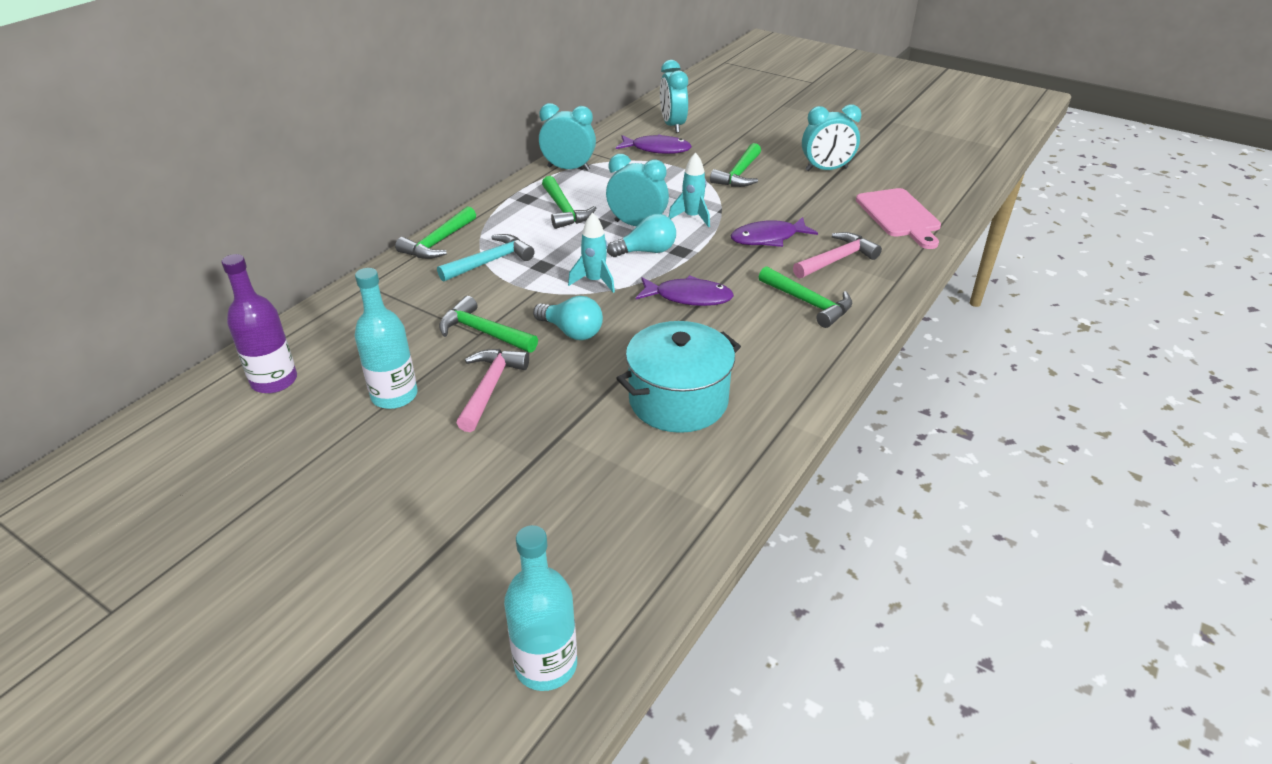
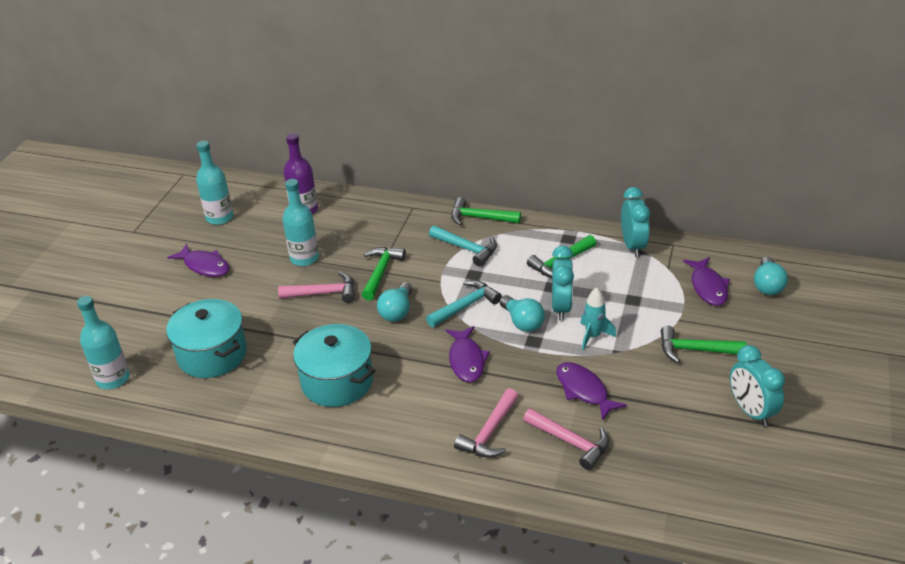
camera: 75 degrees right, 0 degrees up
(194, 479) = (219, 217): none -> turquoise bottle
(318, 511) = (204, 266): none -> purple fish
(555, 521) = (212, 354): none -> turquoise pot
(595, 281) = (465, 306): turquoise rocket -> turquoise hammer
(672, 125) = (767, 285): turquoise clock -> turquoise light bulb
(809, 303) = (489, 433): green hammer -> pink hammer
(899, 216) = (684, 480): pink cutting board -> none

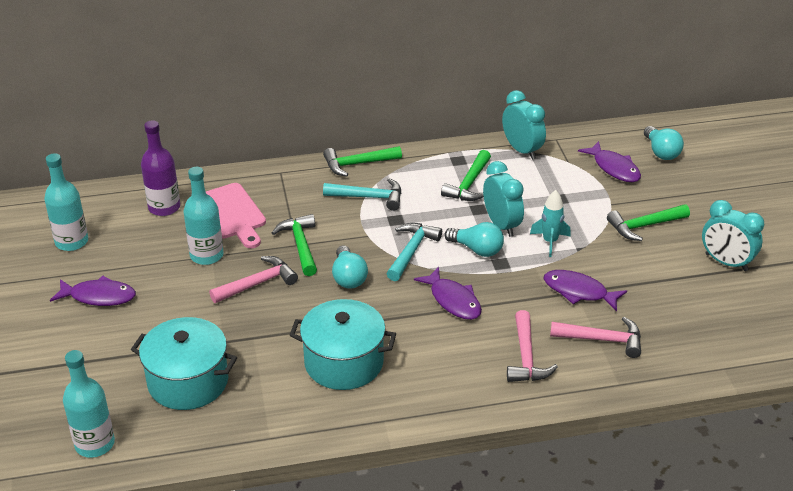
camera: 30 degrees left, 0 degrees up
(349, 230) = (231, 214): none -> pink cutting board

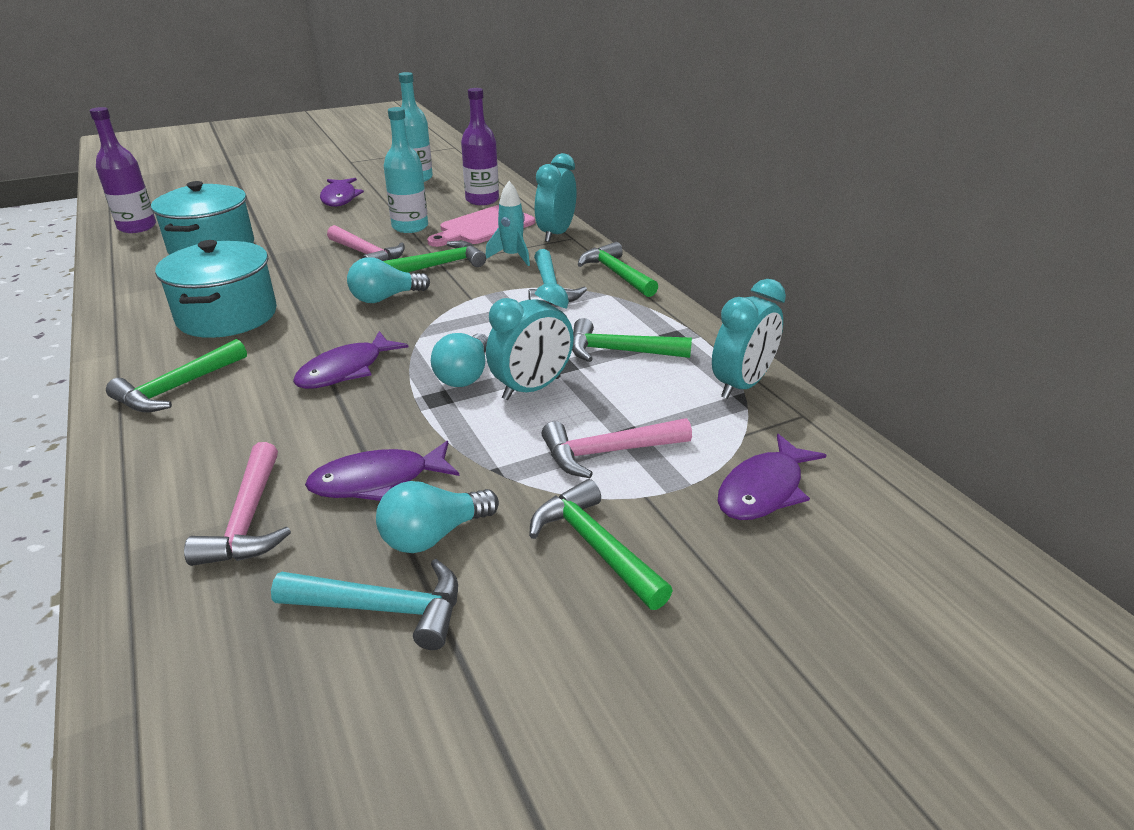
camera: 75 degrees right, 5 degrees down
(95, 444) = (137, 227): turquoise bottle -> purple bottle
(411, 251) = (447, 329): turquoise hammer -> turquoise hammer (383, 608)
(451, 381) = (177, 388): none -> green hammer
(526, 357) = (214, 444): pink hammer -> pink hammer (607, 452)
(550, 242) = (505, 437): turquoise rocket -> turquoise rocket (512, 257)
(579, 291) = (377, 481): purple fish -> purple fish turned 120 degrees counterclockwise
(661, 152) = (872, 552): turquoise light bulb -> turquoise light bulb (433, 535)
(726, 262) = (511, 695): turquoise clock -> turquoise clock (556, 234)

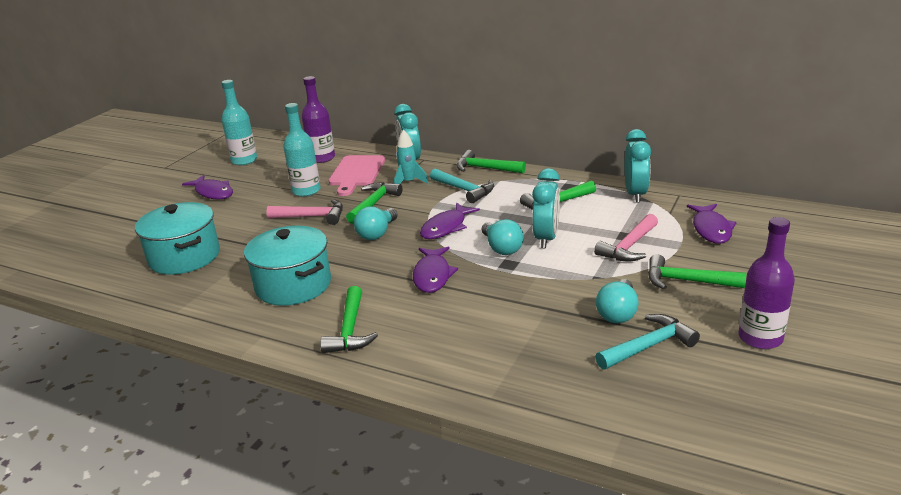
camera: 35 degrees left, 5 degrees down
(137, 227) = (83, 270): purple bottle -> purple bottle (760, 338)
(248, 520) = (523, 354): pink hammer -> none
(377, 481) = (551, 309): purple fish -> purple fish (446, 227)

